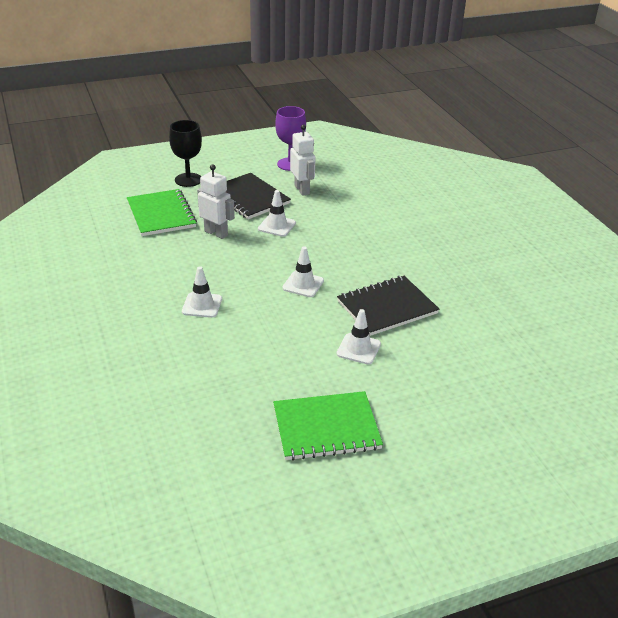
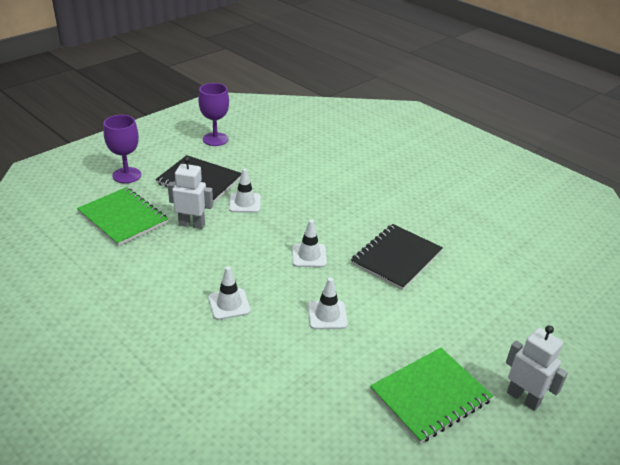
camera: 25 degrees left, 0 degrees up
(188, 180) = (127, 175): black goblet -> purple goblet
(302, 190) = (243, 162): white robot -> white robot (523, 398)
(358, 349) = (401, 306): white traffic cone -> white traffic cone (327, 315)

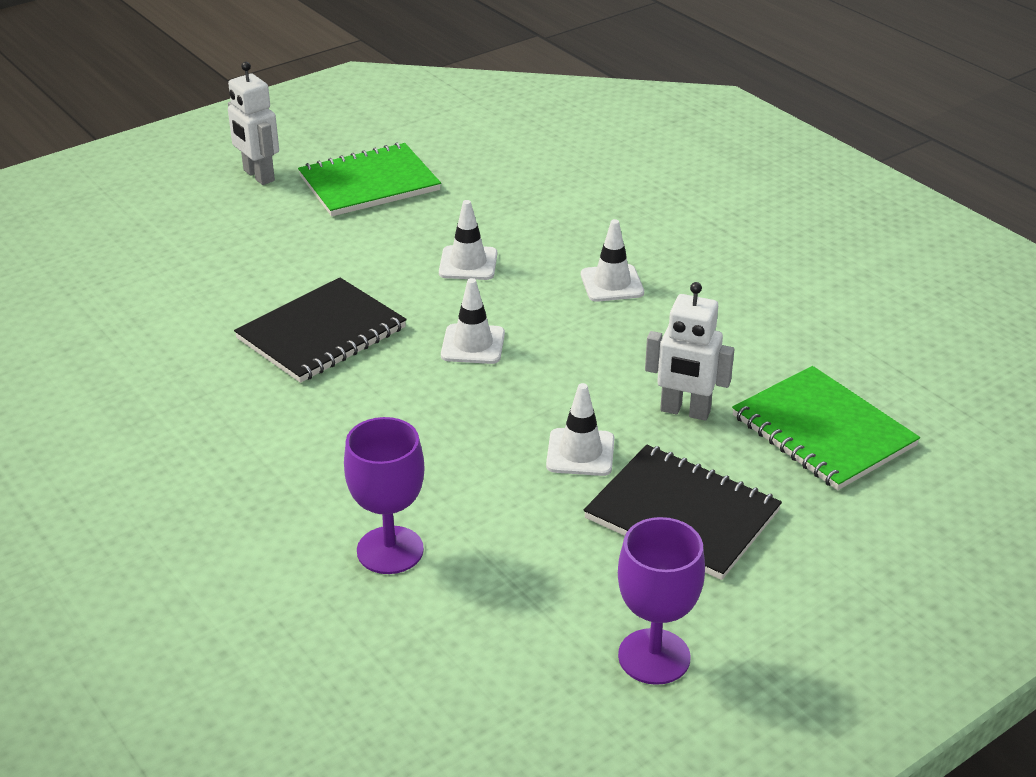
camera: 170 degrees left, 0 degrees up
(127, 175) = (854, 538): purple goblet -> purple goblet (390, 550)

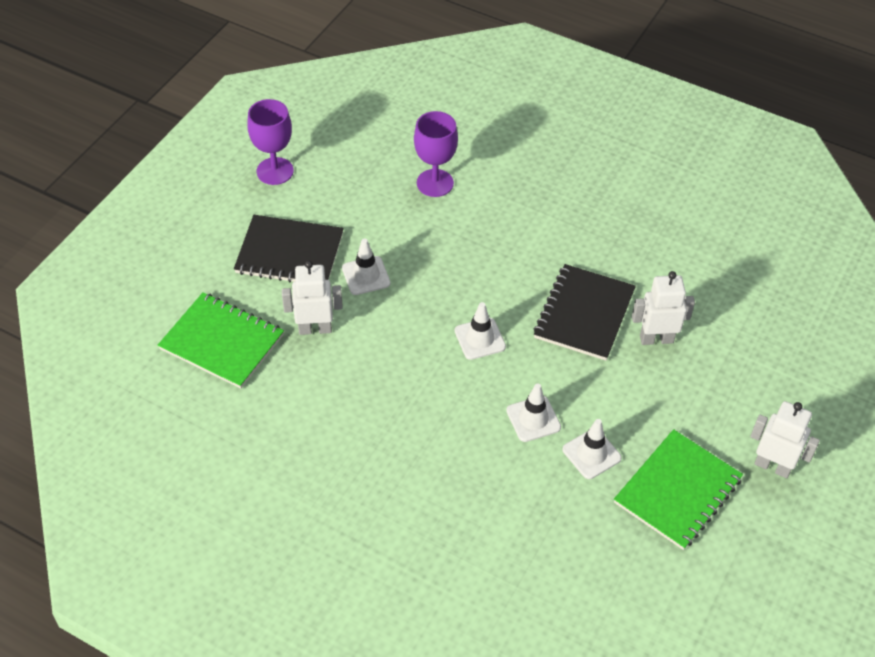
camera: 155 degrees right, 15 degrees up
(261, 290) = (656, 339): none -> white robot
(612, 284) = (415, 435): white traffic cone -> white traffic cone (591, 454)

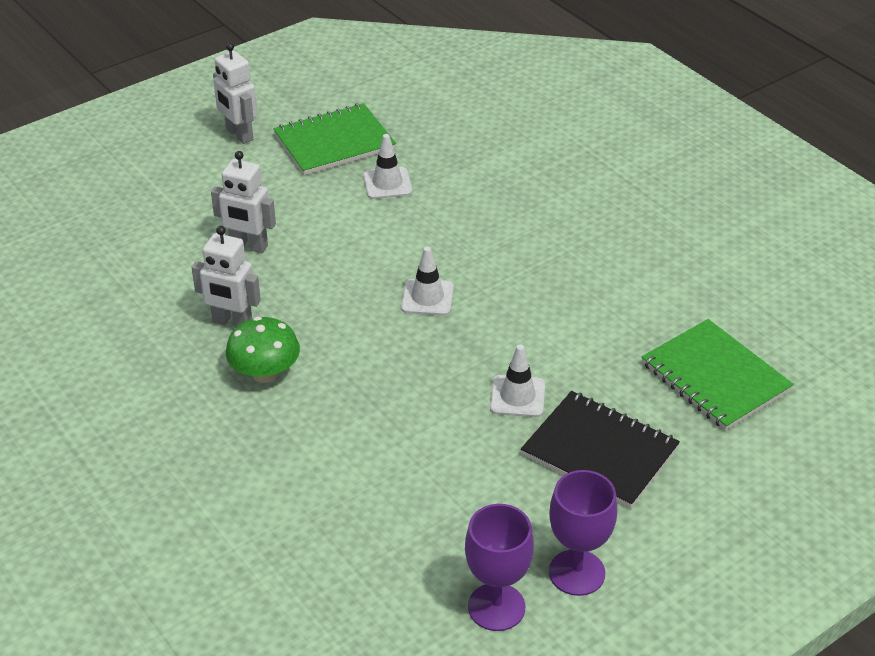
camera: 155 degrees left, 10 degrees down
(315, 329) = (602, 359): white robot -> white robot (232, 322)
(435, 183) = (366, 482): purple goblet -> purple goblet (496, 607)
(533, 419) = (421, 221): white traffic cone -> none
(556, 234) = (265, 373): none -> green mushroom
(584, 314) = (301, 287): black notebook -> none

